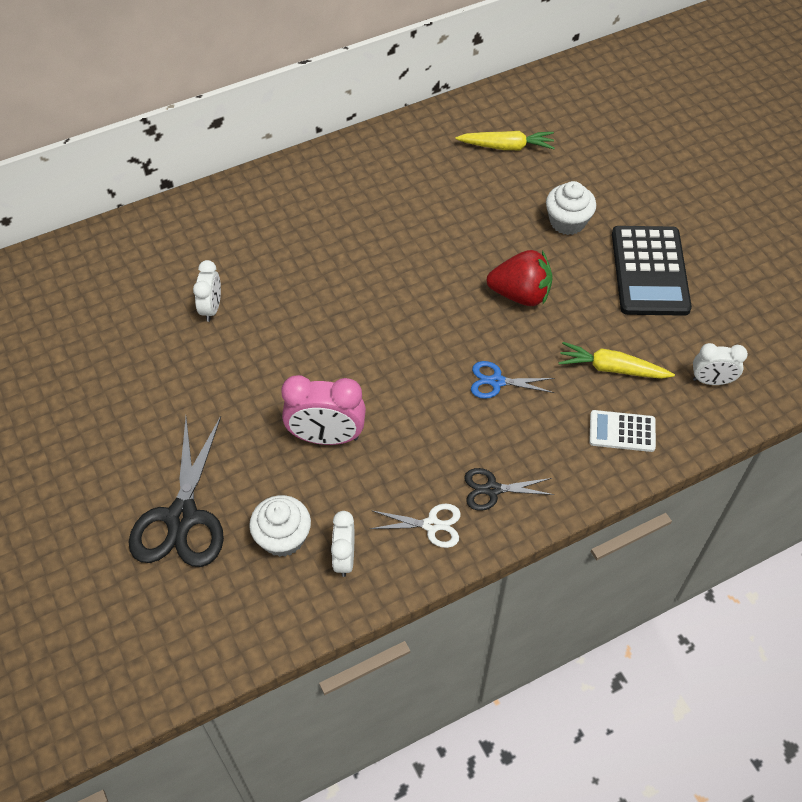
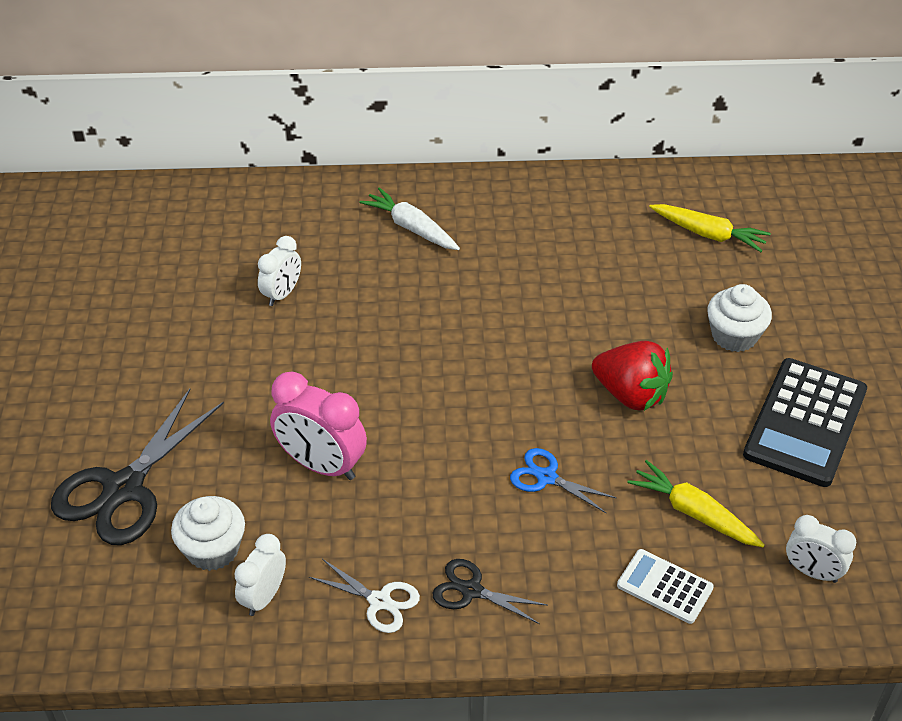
camera: 25 degrees right, 10 degrees down
(282, 216) = (411, 228): none -> white carrot

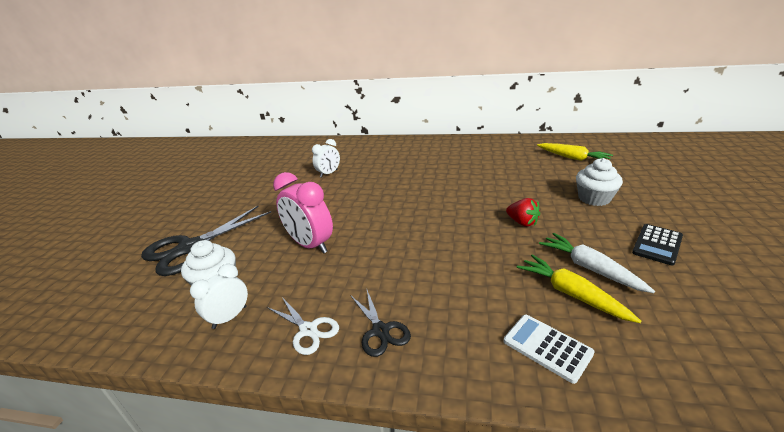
camera: 15 degrees right, 15 degrees down
(411, 228) = (405, 153): white carrot -> white carrot (590, 268)
(471, 591) = (381, 331): black scissors -> black scissors turned 150 degrees counterclockwise
(546, 477) = (456, 262): blue scissors -> none
(631, 394) = (522, 222): red strawberry -> red strawberry, size x0.61
(805, 422) = (657, 244): black calculator -> black calculator, size x0.53
(812, 572) = (693, 351): white clock -> none

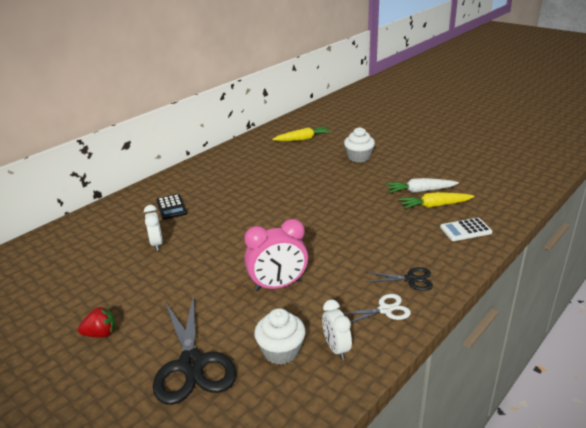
camera: 60 degrees left, 0 degrees up
(522, 222) = (355, 190): red strawberry -> red strawberry (101, 334)
(657, 244) = (420, 164): black calculator -> black calculator (171, 207)

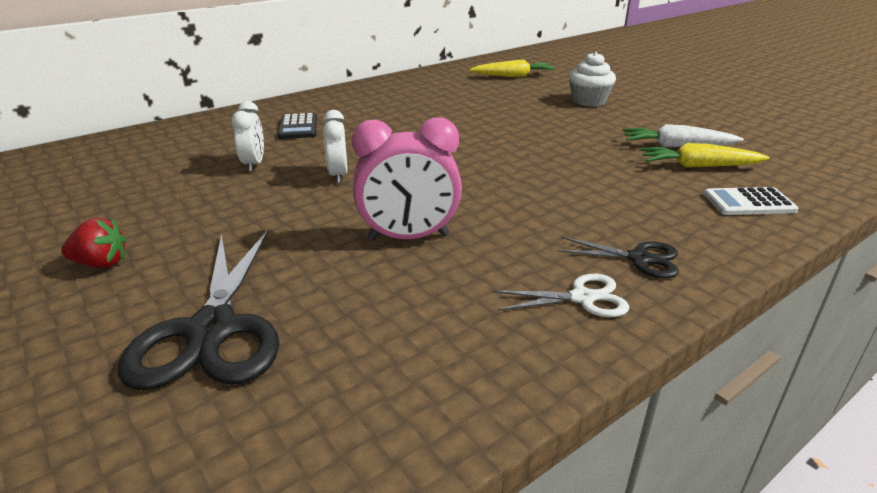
camera: 10 degrees right, 0 degrees up
(281, 351) = (373, 334): white cupcake -> none
(336, 348) = (474, 346): white clock -> white clock (338, 175)

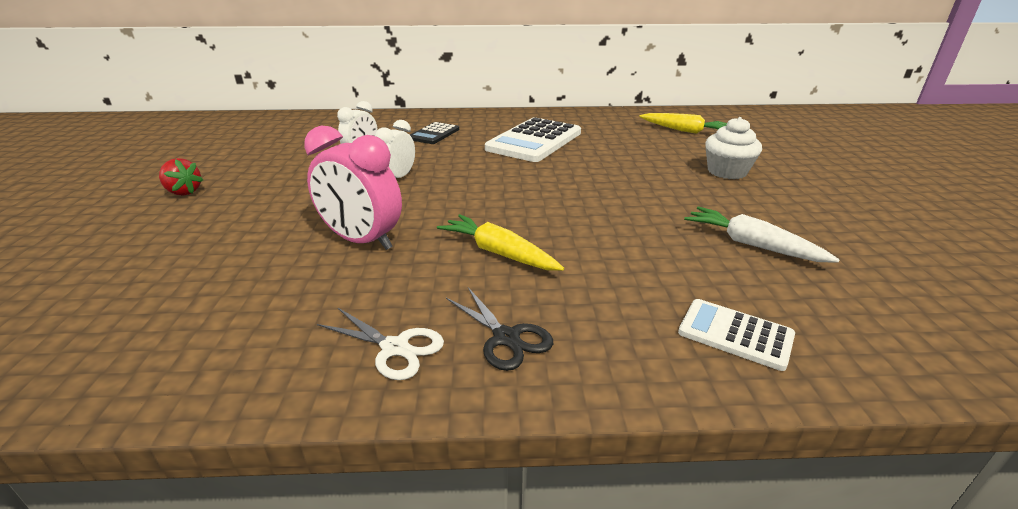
camera: 35 degrees right, 0 degrees up
(212, 330) = (157, 256): black scissors -> none
(407, 111) = (534, 141): none -> white calculator
(698, 166) = (741, 273): yellow carrot -> yellow carrot (499, 253)

